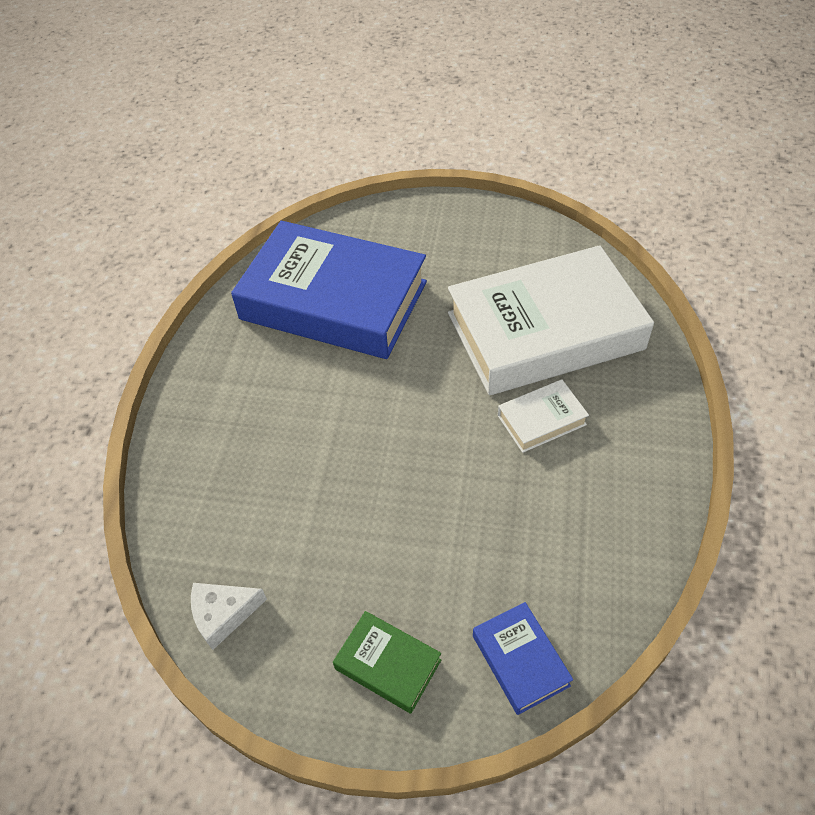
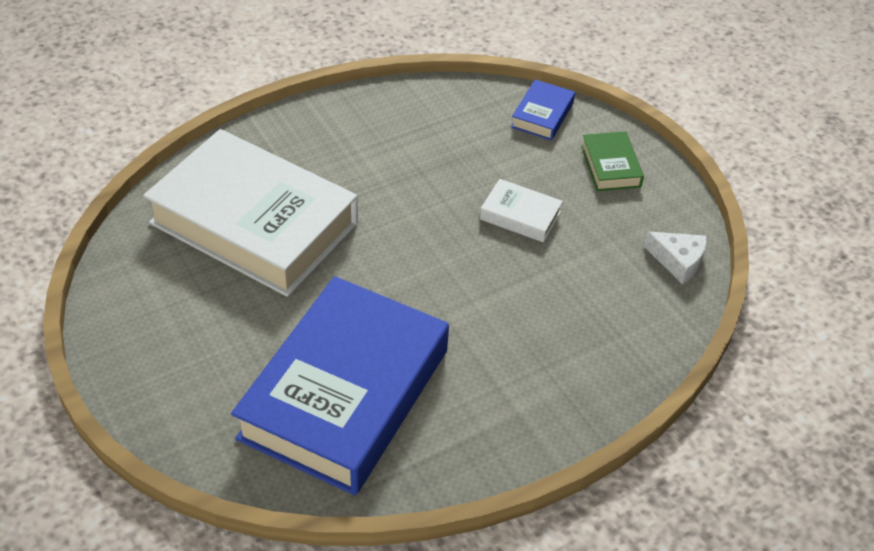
camera: 135 degrees left, 5 degrees down
(333, 300) = (345, 393): blue book -> blue book turned 45 degrees clockwise
(541, 420) = (353, 183): white book -> white book (520, 215)

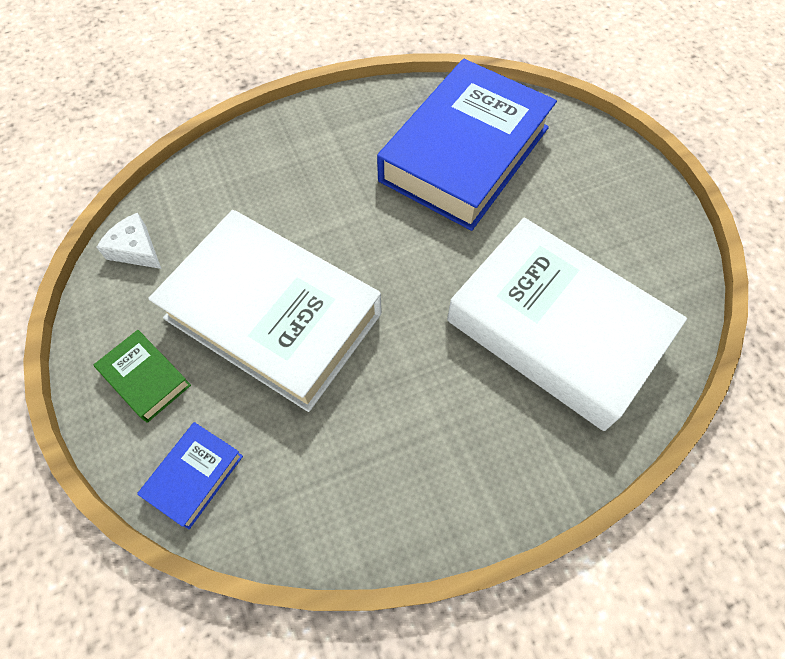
camera: 170 degrees left, 15 degrees up
(520, 215) = (273, 316): white book -> white book, size x2.44
(610, 166) = (146, 378): green book -> green book turned 45 degrees counterclockwise

